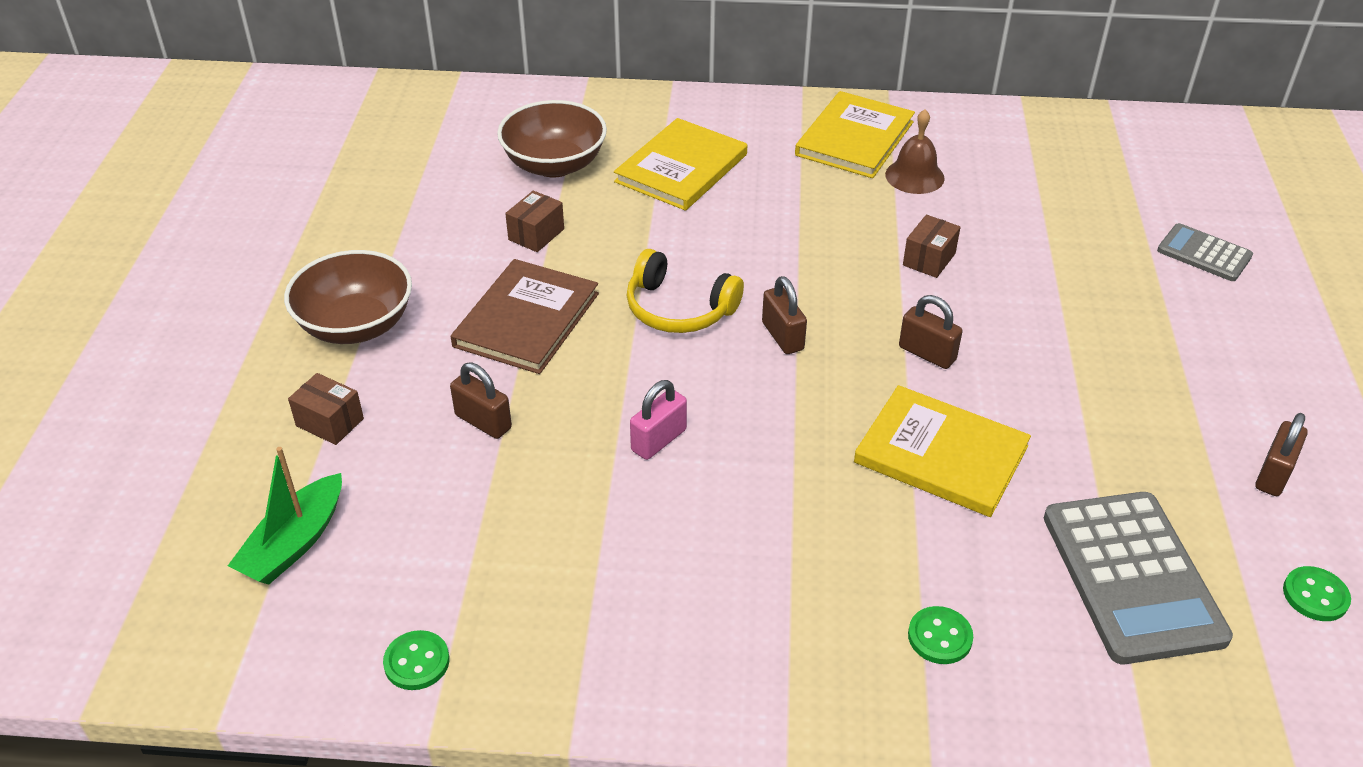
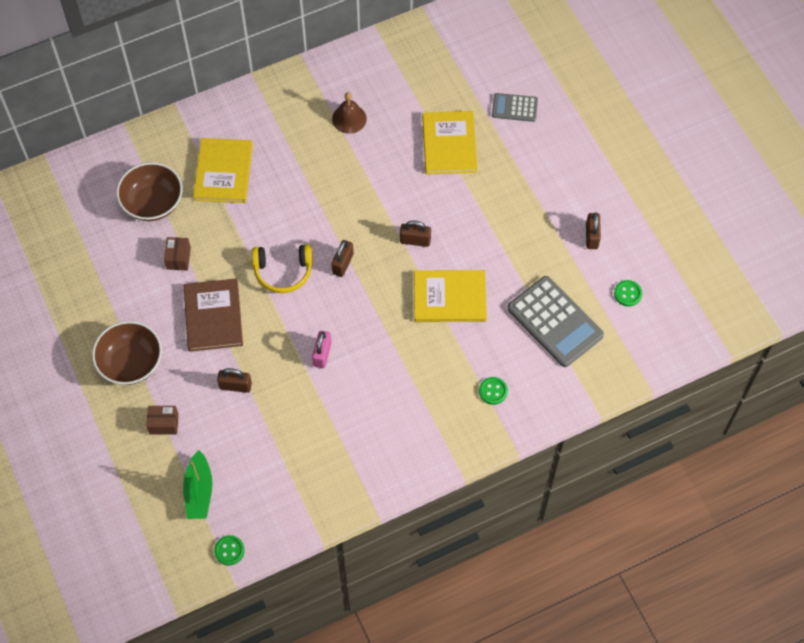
camera: 30 degrees left, 20 degrees up
(417, 662) = (294, 514): green button -> green button (229, 550)
(782, 336) = (343, 264): brown padlock -> brown padlock turned 75 degrees clockwise
(855, 138) = (303, 104): yellow book -> yellow book (449, 144)
(929, 259) = (386, 177): brown box -> none

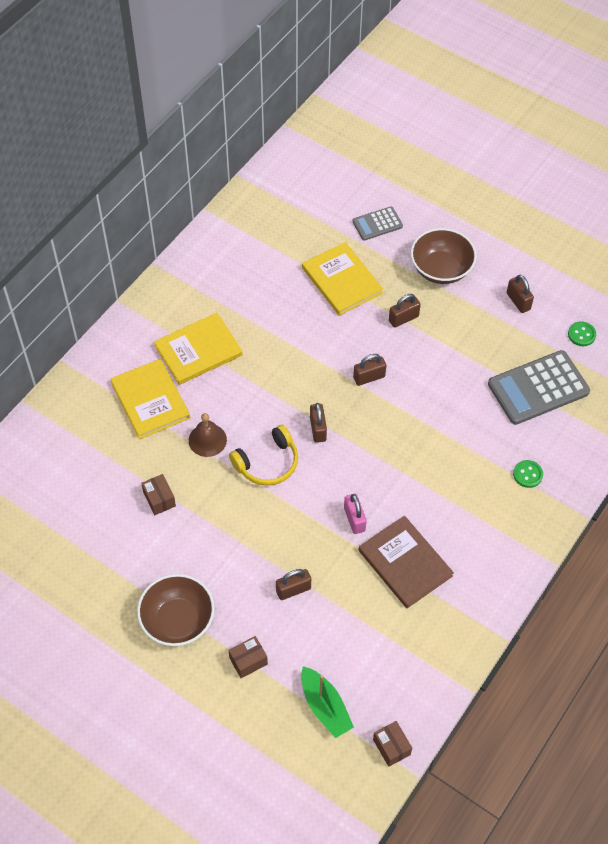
camera: 30 degrees left, 5 degrees down
(153, 203) = (100, 460): brown bowl -> brown bowl (441, 269)
(213, 316) = (229, 536): brown book -> brown book (405, 563)
(229, 550) = (391, 747): green button -> brown box
(349, 118) = (236, 299): brown bell -> brown bell (207, 440)
(449, 297) = (433, 412): yellow book -> yellow book (198, 350)
(479, 203) = (403, 318): none -> brown padlock
(555, 322) = (538, 388): grey calculator -> grey calculator turned 135 degrees clockwise

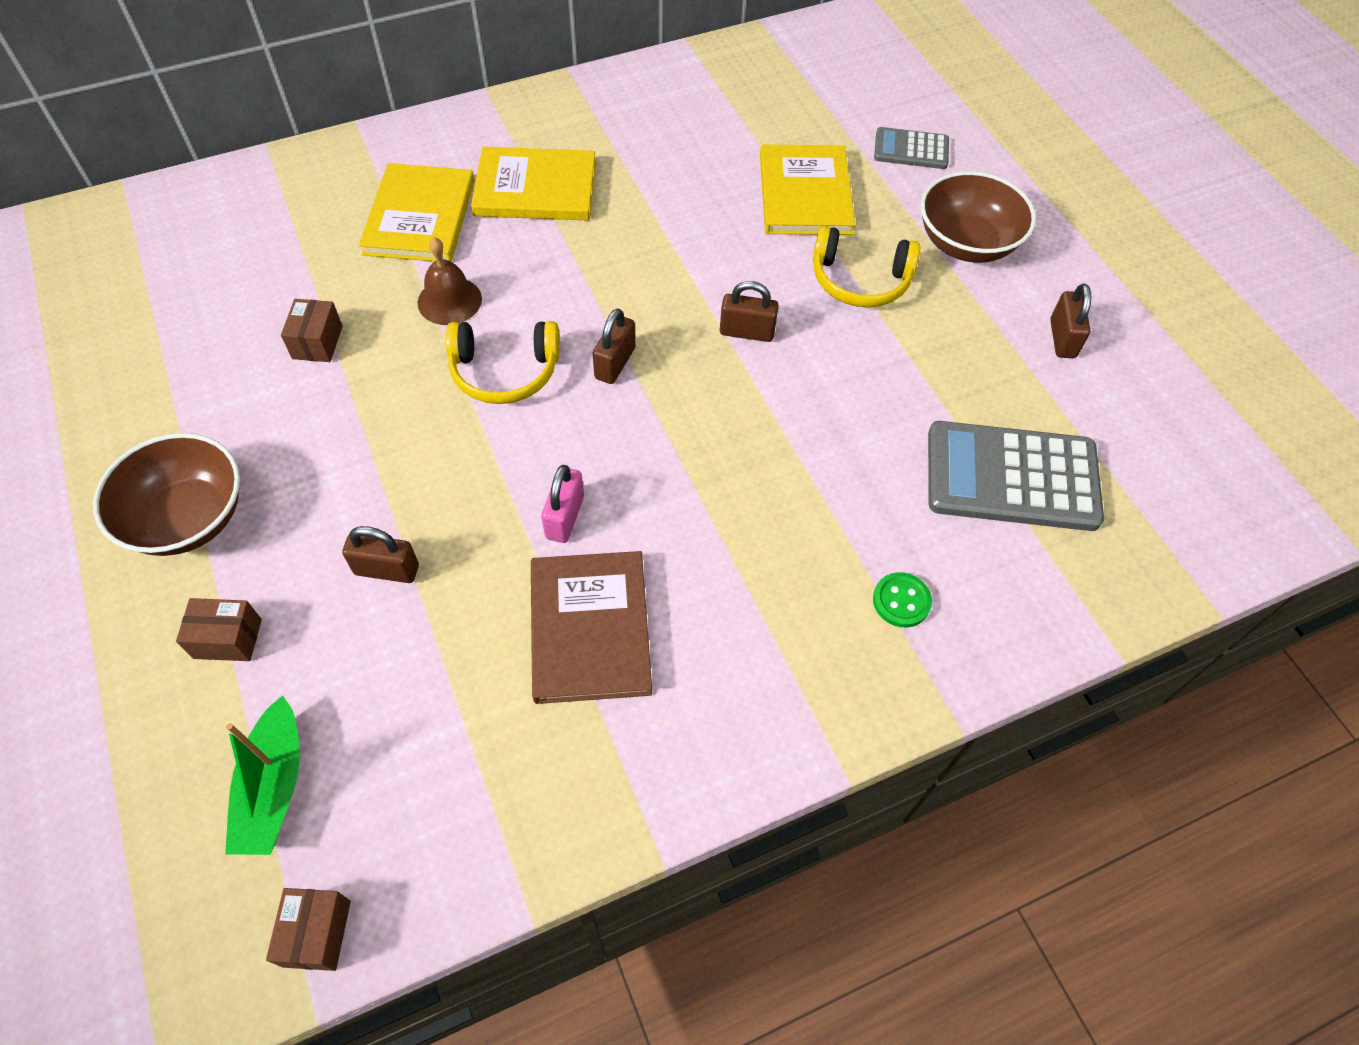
camera: 30 degrees right, 0 degrees up
(403, 318) = (860, 280): brown padlock -> yellow headphones
(581, 334) = (1142, 434): green button -> none

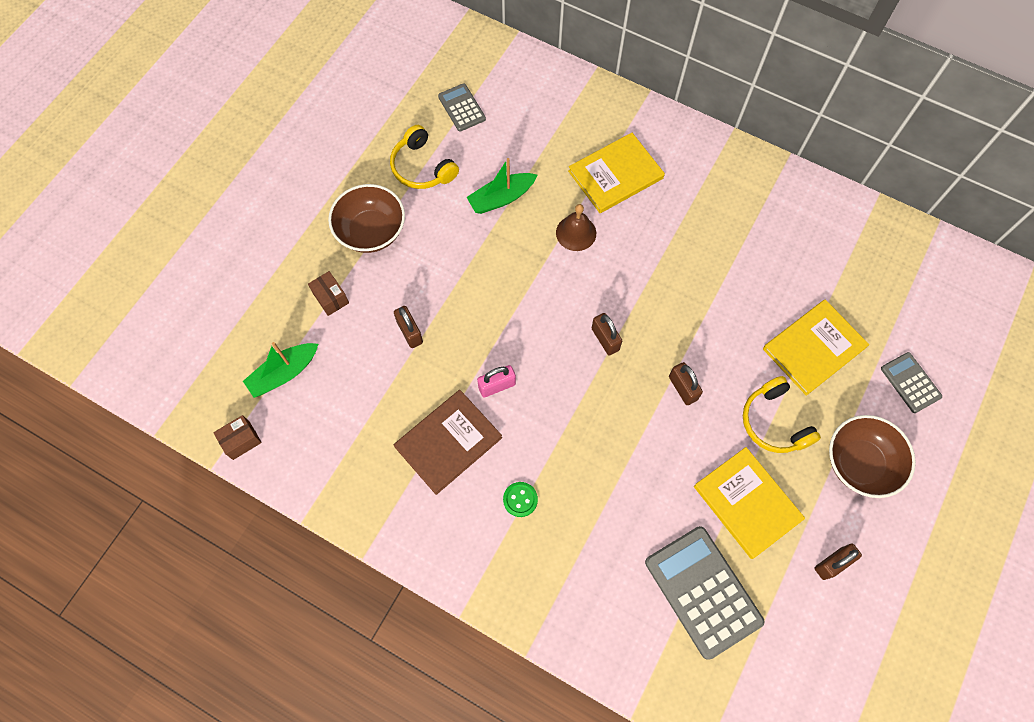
camera: 55 degrees right, 10 degrees up
(145, 300) = (461, 108): none -> grey calculator
(317, 342) = (501, 198): brown box -> green boat
(504, 372) = (555, 293): yellow headphones -> yellow headphones (422, 167)
(535, 188) = (685, 211): yellow book -> yellow book (747, 503)
(615, 363) = (605, 339): brown padlock -> brown padlock turned 75 degrees clockwise
(901, 601) = (576, 579): green button -> green button (520, 499)

